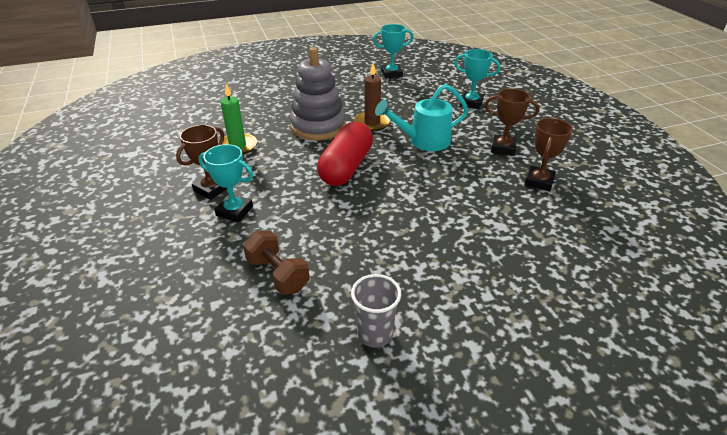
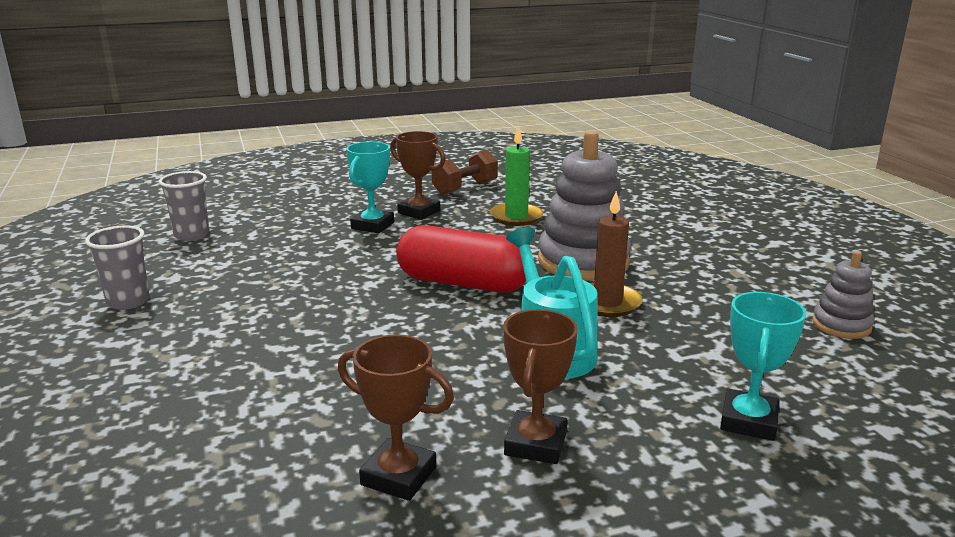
camera: 90 degrees right, 15 degrees down
(225, 328) = (192, 235): none -> grey cup
(278, 275) = (252, 252): brown dumbbell -> brown dumbbell (465, 188)
(391, 74) = (841, 325): turquoise trophy -> grey stacking toy

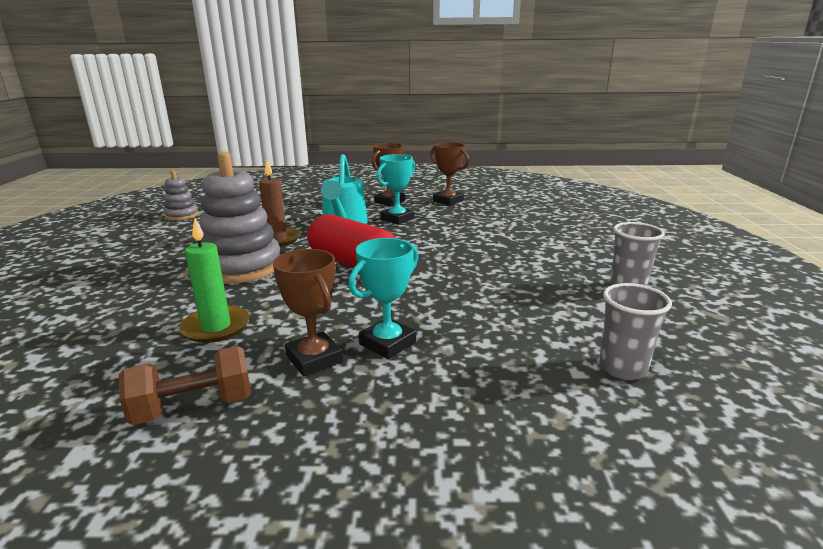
camera: 160 degrees left, 0 degrees up
(748, 421) = (300, 198): turquoise trophy -> turquoise trophy (397, 219)

